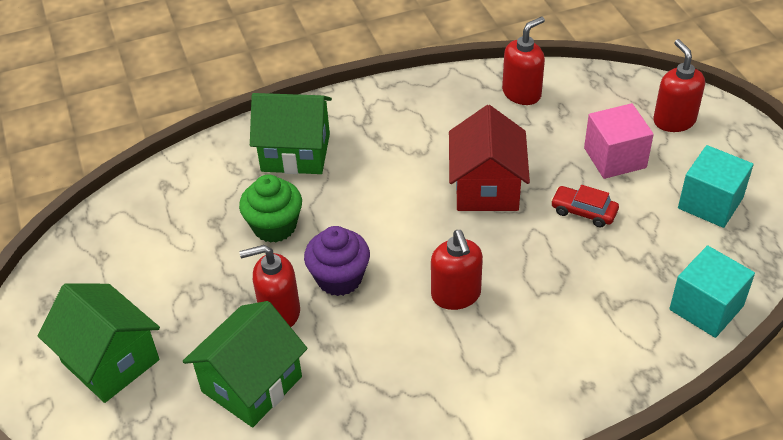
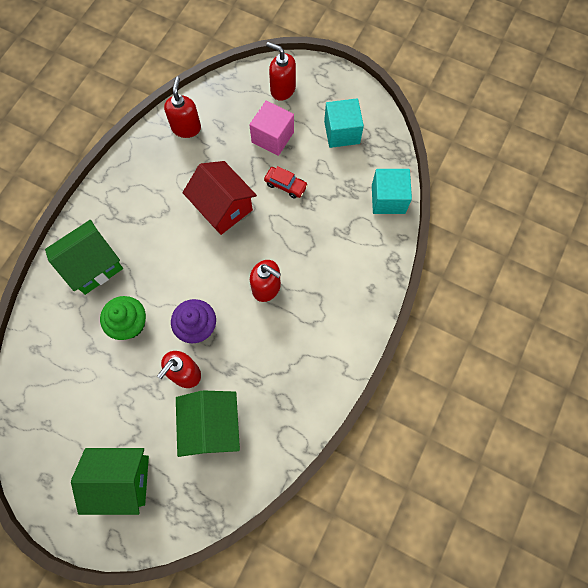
camera: 45 degrees left, 25 degrees up
(583, 212) = (285, 185): red car -> red car turned 135 degrees counterclockwise

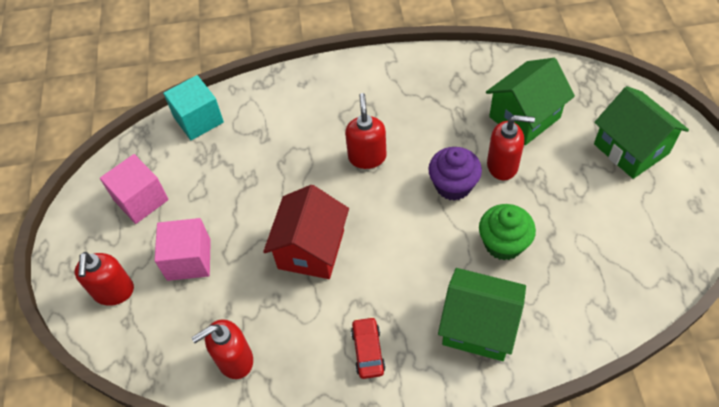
camera: 120 degrees left, 15 degrees down
(285, 185) = (242, 210): red car -> red car (368, 351)
(342, 132) = (141, 200): turquoise cube -> pink cube

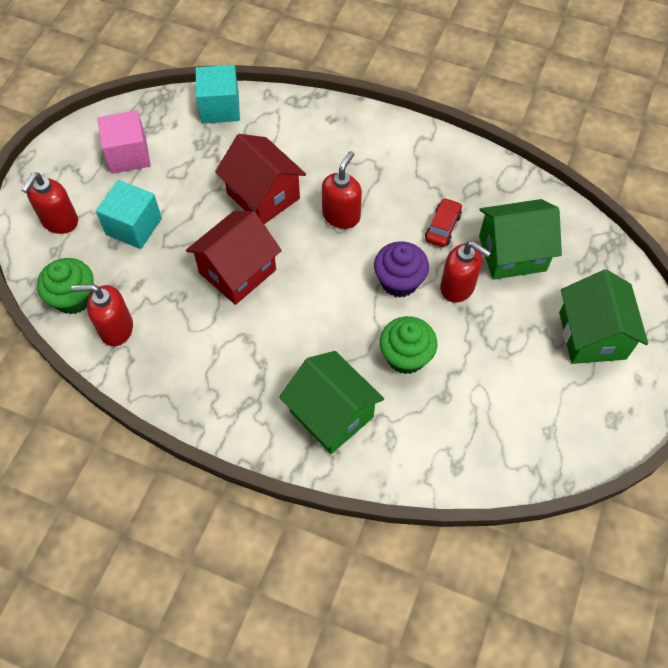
camera: 25 degrees right, 5 degrees up
(174, 354) = (73, 298): none -> green cupcake
(189, 259) = (134, 226): pink cube -> turquoise cube
(288, 174) = (263, 196): none -> red house
(368, 351) = (225, 381): red car -> red car (442, 227)

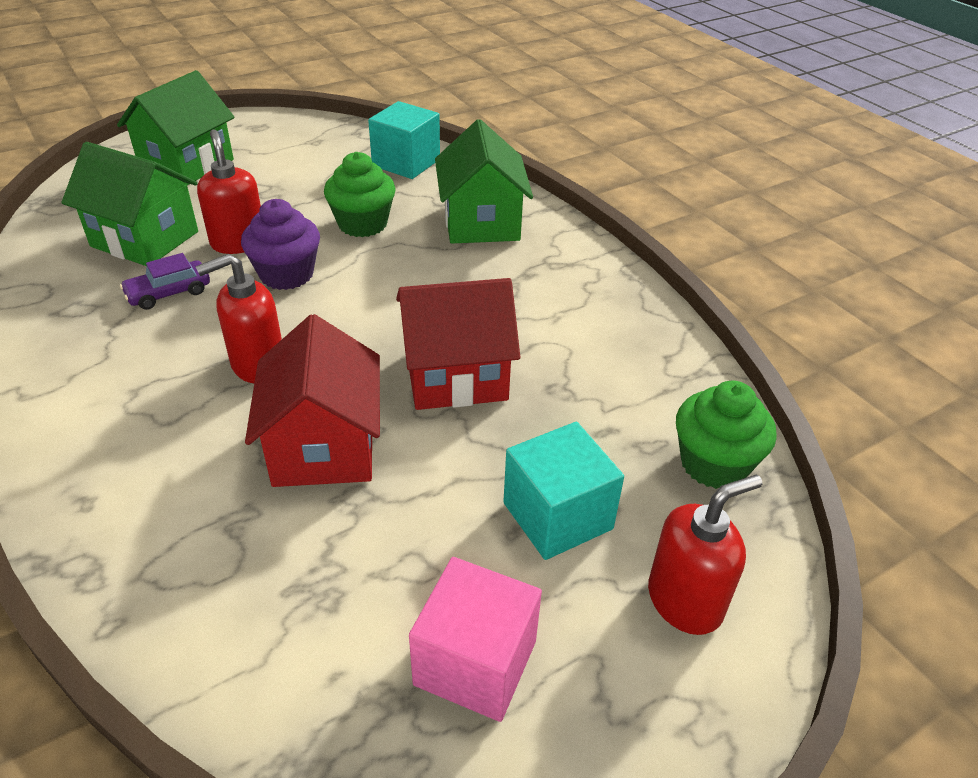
camera: 145 degrees left, 20 degrees down
(116, 328) = (669, 396): red soap dispenser -> none
(220, 107) = (218, 655): turquoise cube -> turquoise cube (406, 163)
(442, 227) = (169, 293): red car -> purple car

